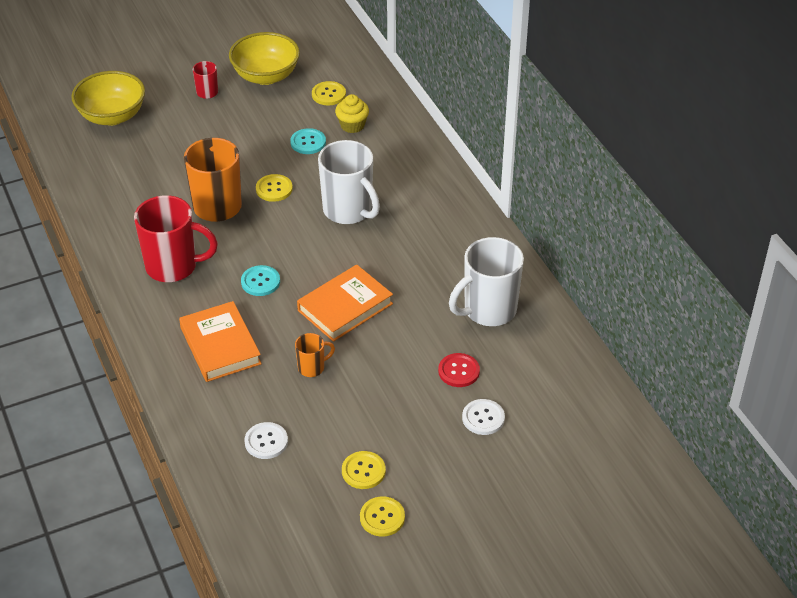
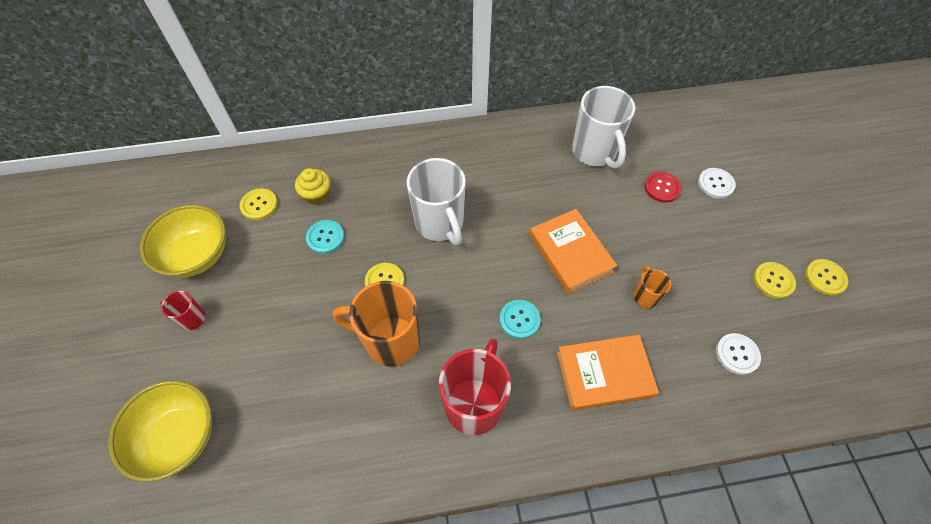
camera: 75 degrees left, 15 degrees up
(348, 211) = (440, 224): white mug -> white mug turned 90 degrees clockwise

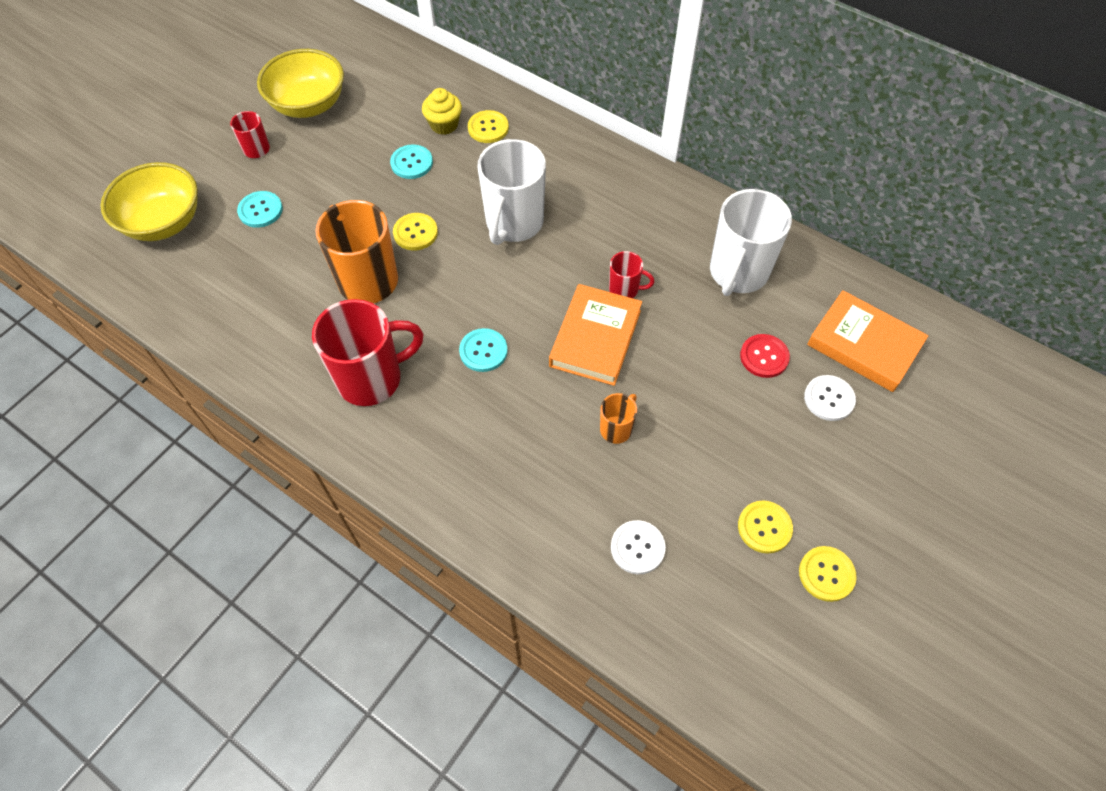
camera: 45 degrees right, 0 degrees up
(251, 360) = (260, 210): none -> turquoise button
(259, 205) = (392, 99): yellow button -> yellow button (488, 128)
(550, 211) = (625, 289): none -> red mug
(604, 374) = (498, 452): orange book -> orange book (864, 345)

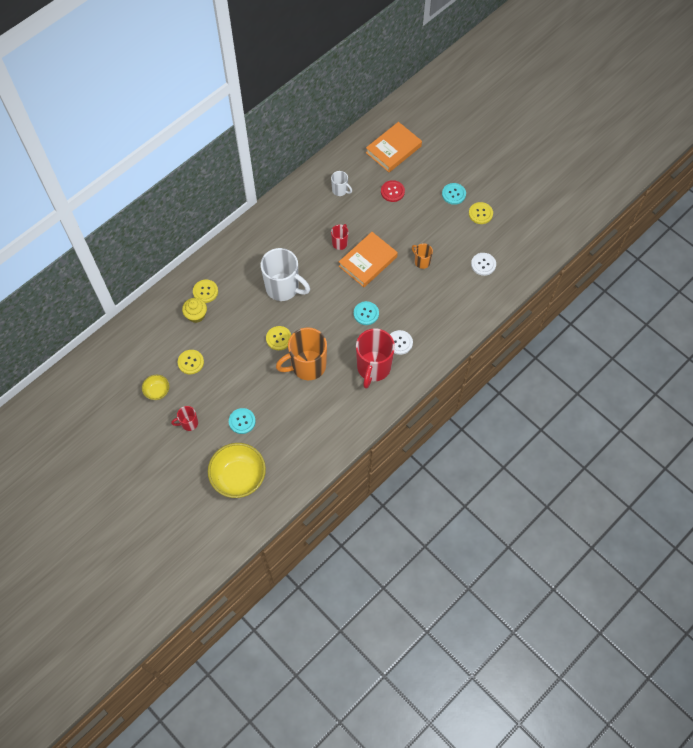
camera: 80 degrees left, 5 degrees up
(309, 105) = (157, 391): yellow bowl -> yellow bowl, size x0.50
(372, 378) = (373, 368): red mug -> red mug turned 150 degrees counterclockwise
(412, 163) = (224, 336): turquoise button -> turquoise button (453, 194)
(595, 338) = (368, 261): orange book -> orange book turned 75 degrees counterclockwise
(737, 273) = (340, 190): white mug -> white mug, size x0.48
(826, 574) = (505, 196): yellow button -> yellow button (191, 362)
(829, 399) = (420, 172): white button -> white button (399, 343)

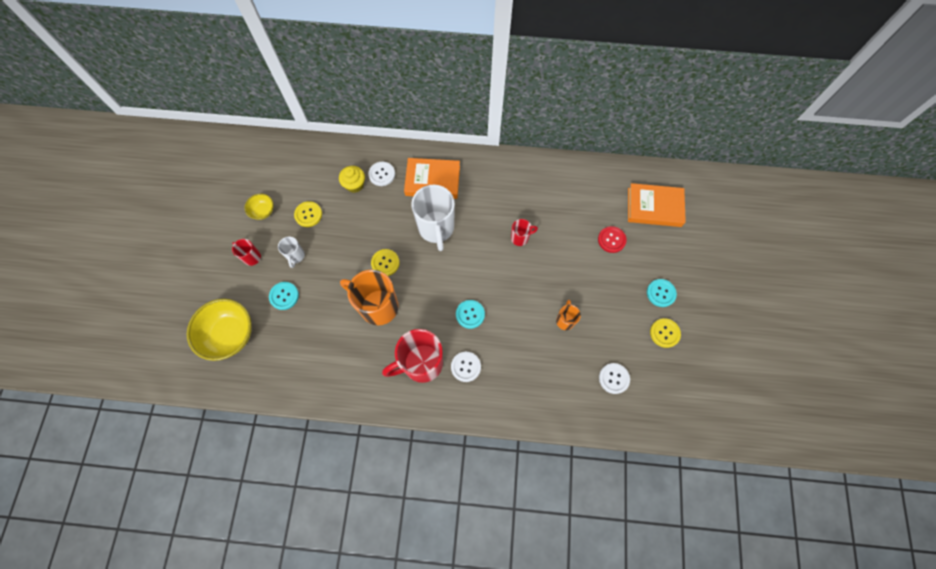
camera: 50 degrees right, 5 degrees up
(205, 291) = (382, 174): yellow button -> white button
(340, 190) = (571, 198): white mug -> white mug (296, 256)
(368, 261) = (523, 275): orange book -> orange book (432, 181)

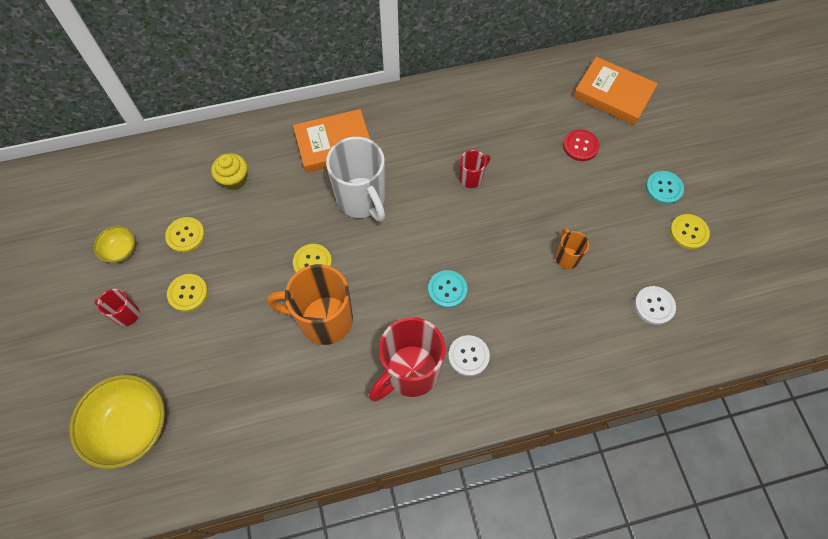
camera: 20 degrees left, 5 degrees down
(284, 296) = (191, 350): turquoise button -> none
(296, 256) = (188, 293): white mug -> yellow button
(382, 174) = (265, 156): white button -> none
(654, 207) = (613, 94): orange book -> orange book turned 45 degrees clockwise

